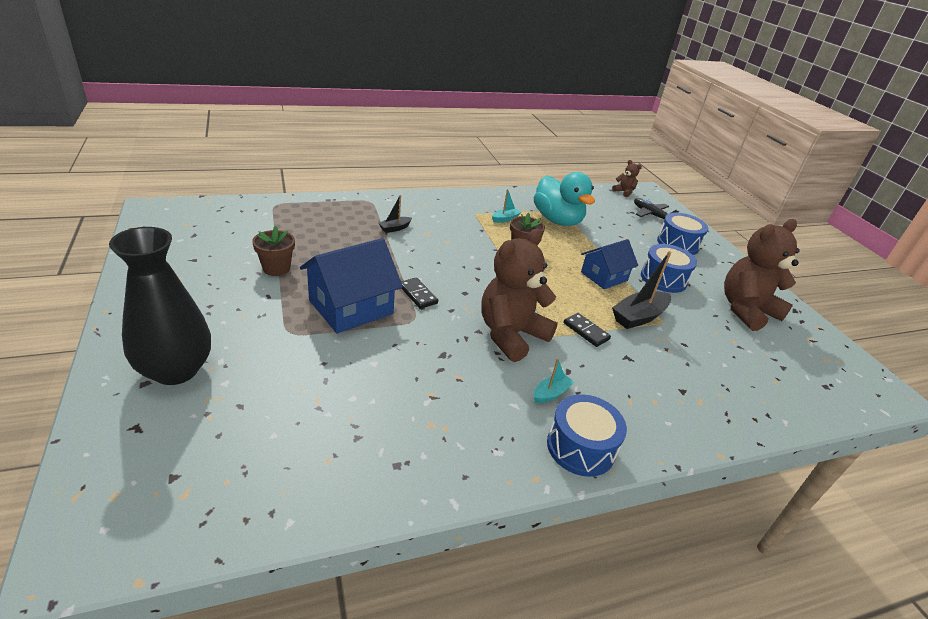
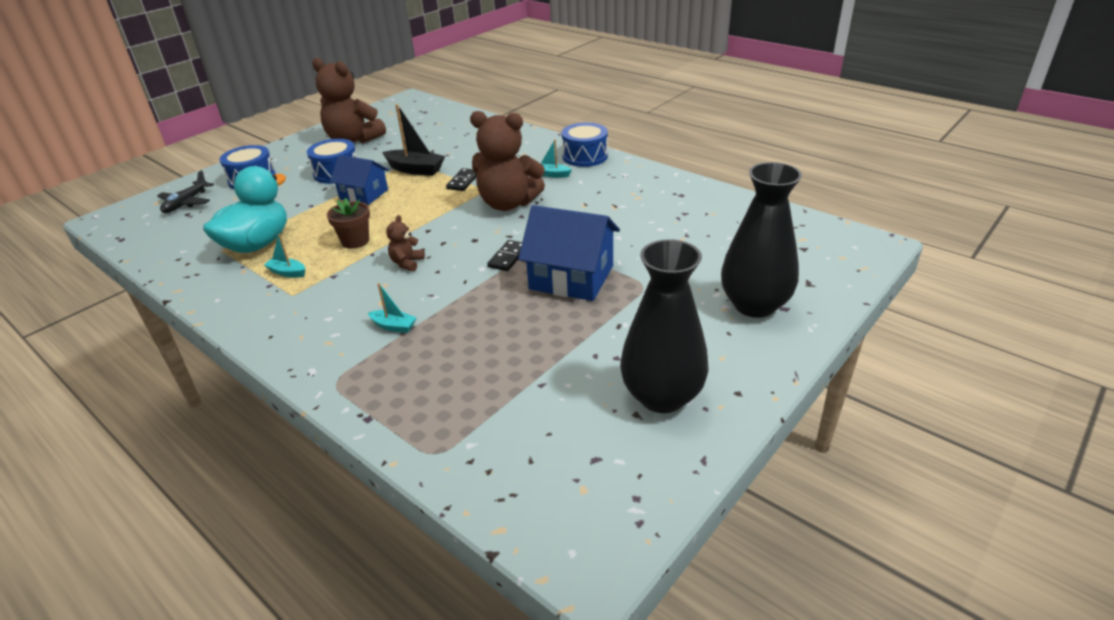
camera: 115 degrees left, 0 degrees up
(187, 274) = (662, 396): none -> black vase
(276, 268) = (573, 349): brown flower pot -> none
(395, 228) = (394, 326): black boat -> turquoise boat
(624, 192) = (124, 230): brown teddy bear -> brown teddy bear (407, 263)

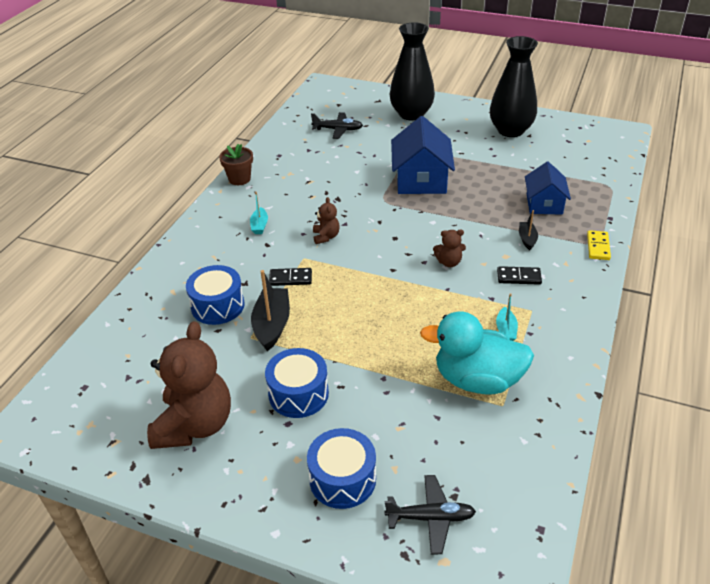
camera: 110 degrees left, 5 degrees up
(327, 380) = (598, 247): none -> yellow domino
(355, 241) = (433, 308): brown flower pot -> brown flower pot (239, 179)
(364, 194) = (343, 343): blue house -> blue house (544, 204)
(394, 326) = (527, 239): turquoise boat -> black boat
(508, 203) = (326, 237): brown teddy bear -> brown teddy bear, size x0.44
(508, 257) = (411, 213): black domino -> black domino (519, 277)
(585, 156) = (215, 215): blue drum -> blue drum (217, 306)
(727, 238) = (338, 130): none -> black plane

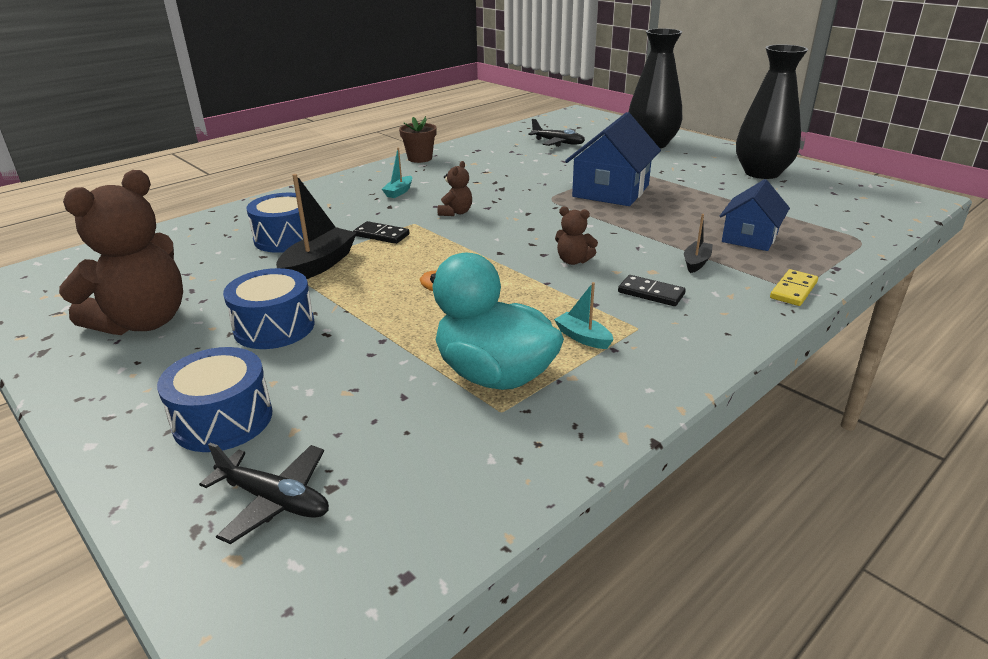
camera: 25 degrees right, 10 degrees down
(505, 330) = (583, 337): turquoise boat -> turquoise boat turned 105 degrees clockwise

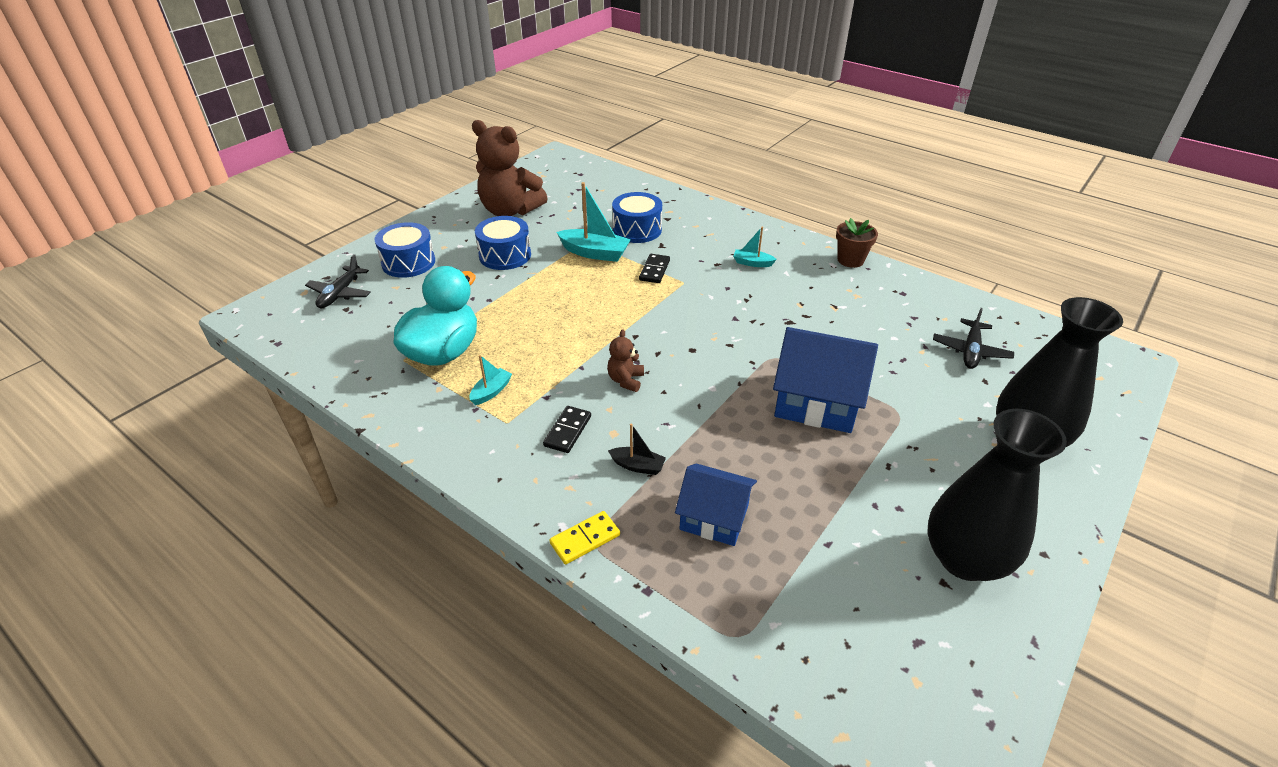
camera: 80 degrees right, 10 degrees up
(319, 265) = (595, 253): black boat -> turquoise boat
(456, 212) = (715, 301): brown teddy bear -> none
(793, 290) = (585, 539): yellow domino -> yellow domino turned 60 degrees counterclockwise

